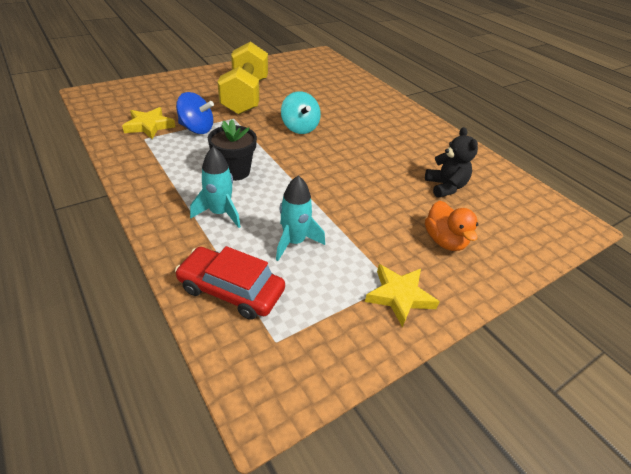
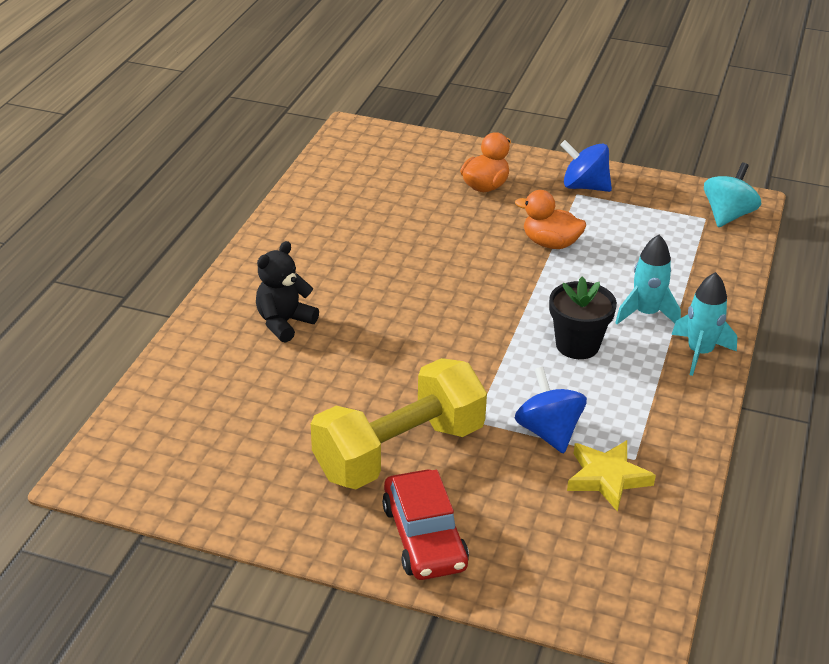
camera: 125 degrees left, 5 degrees down
(231, 290) = (703, 257): red car -> red car (424, 537)
(294, 242) = (610, 255): turquoise rocket -> turquoise rocket (700, 353)
(299, 128) = (415, 352): turquoise spinning top -> turquoise spinning top (727, 215)
(339, 224) = (550, 243): none -> orange duck
(399, 296) = (584, 186): yellow star -> blue spinning top
(445, 187) = (395, 209): black teddy bear -> black teddy bear (284, 323)

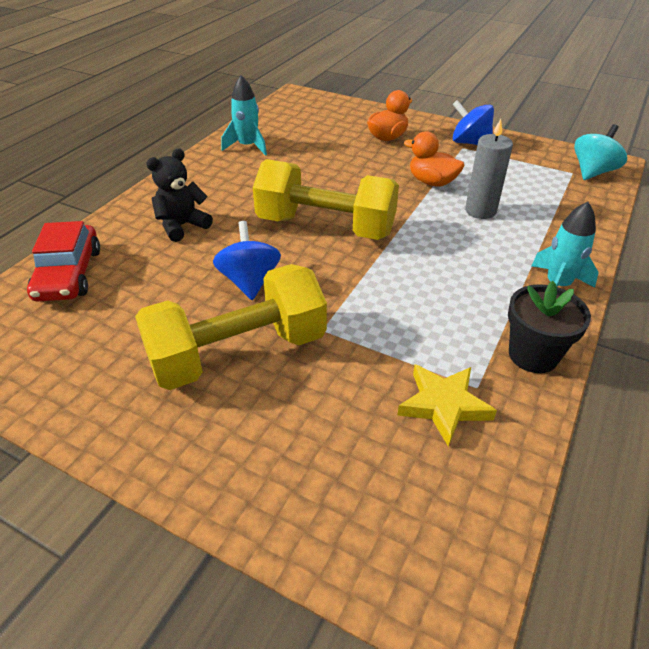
camera: 10 degrees right, 5 degrees up
(424, 537) = (230, 451): red car -> red car (69, 274)
(445, 309) = (326, 226): none -> yellow dumbbell
(548, 432) = (392, 349): blue spinning top -> blue spinning top (249, 281)
(577, 345) = (438, 268): black flower pot -> black flower pot (533, 355)
(610, 275) = (480, 211): none -> grey candle
(646, 313) = (509, 245): turquoise rocket -> turquoise rocket (248, 146)

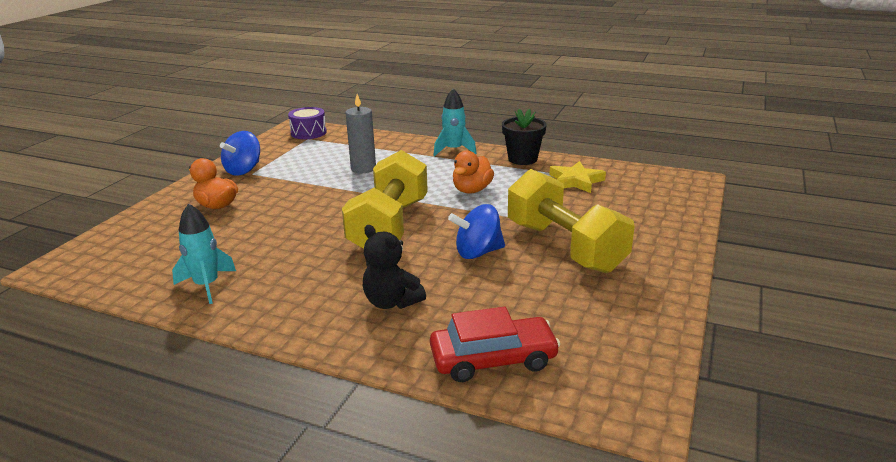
camera: 95 degrees left, 15 degrees down
(432, 182) = (315, 185): orange duck -> orange duck (472, 190)
(592, 172) = (308, 133): turquoise spinning top -> purple drum

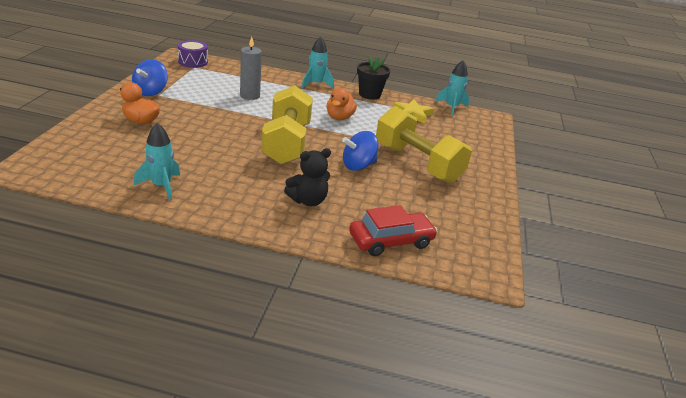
camera: 15 degrees left, 5 degrees up
(391, 302) = (308, 201): black teddy bear -> black teddy bear turned 60 degrees counterclockwise
(635, 170) = (451, 107): none -> turquoise rocket

